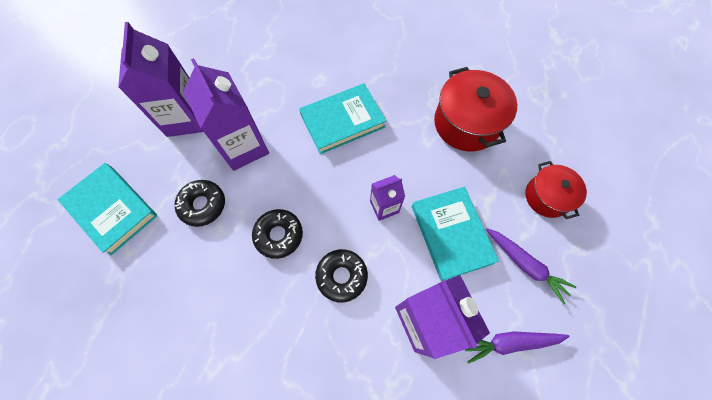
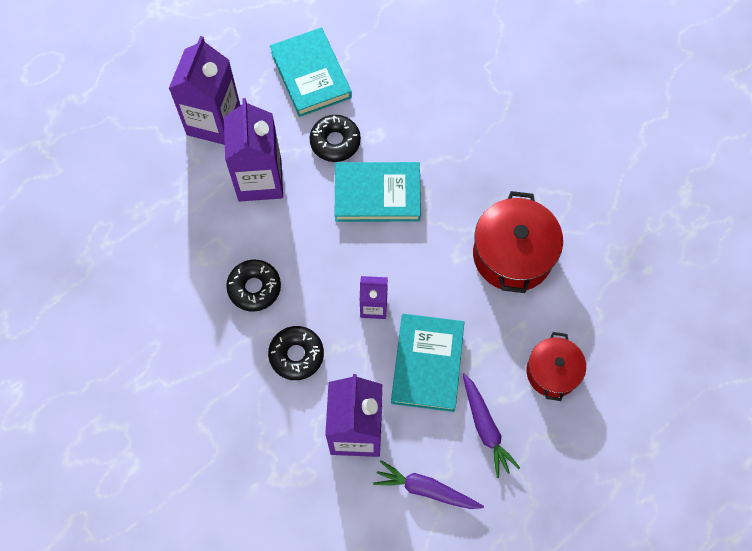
camera: 25 degrees right, 0 degrees up
(112, 209) = (106, 191): turquoise book -> turquoise book (311, 75)
(203, 205) = (194, 224): black donut -> black donut (335, 142)

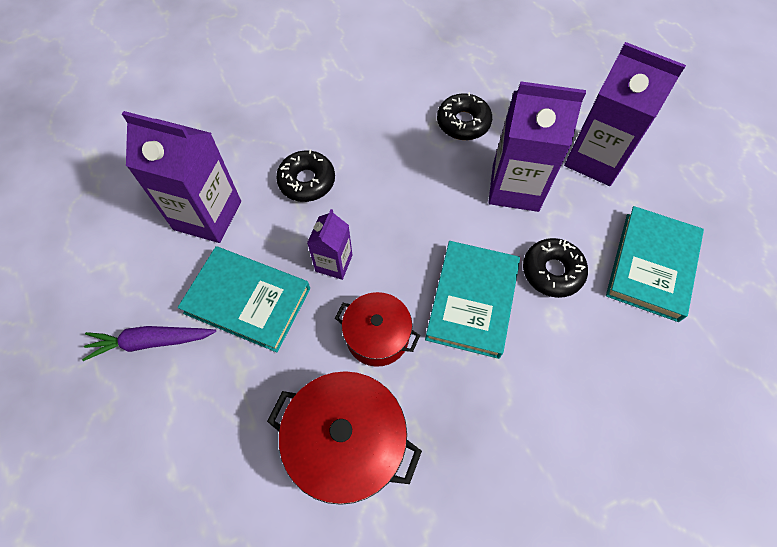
camera: 105 degrees right, 5 degrees down
(254, 288) = (391, 160): black donut -> black donut (463, 123)
(311, 75) = (651, 265): turquoise book -> turquoise book turned 60 degrees counterclockwise
(426, 489) = (119, 264): purple carrot -> none
(552, 372) = (177, 443): red pot -> red pot (377, 336)

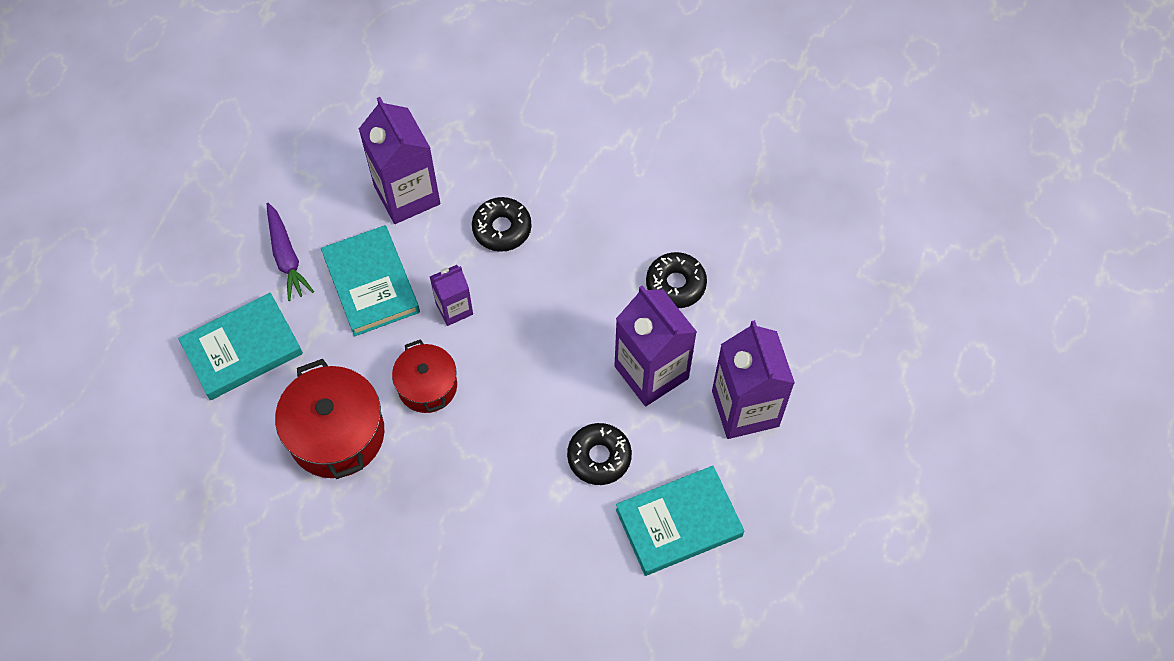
camera: 45 degrees right, 0 degrees up
(151, 342) = (286, 257): purple carrot -> purple carrot turned 150 degrees counterclockwise
(472, 301) = (517, 423): turquoise book -> turquoise book (242, 349)

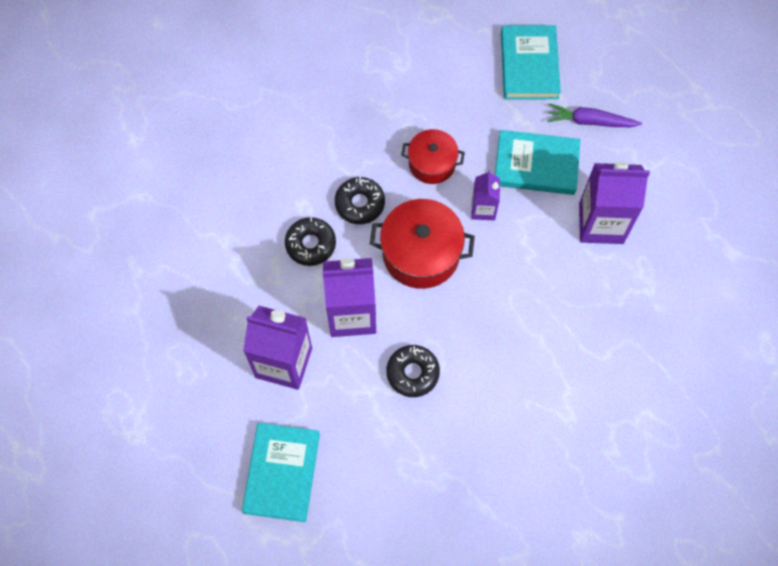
camera: 120 degrees right, 5 degrees up
(336, 434) = (430, 94): red pot -> red pot (421, 253)
(502, 229) = (533, 274): black donut -> black donut (360, 203)
(678, 522) = (232, 269): turquoise book -> turquoise book (282, 473)

